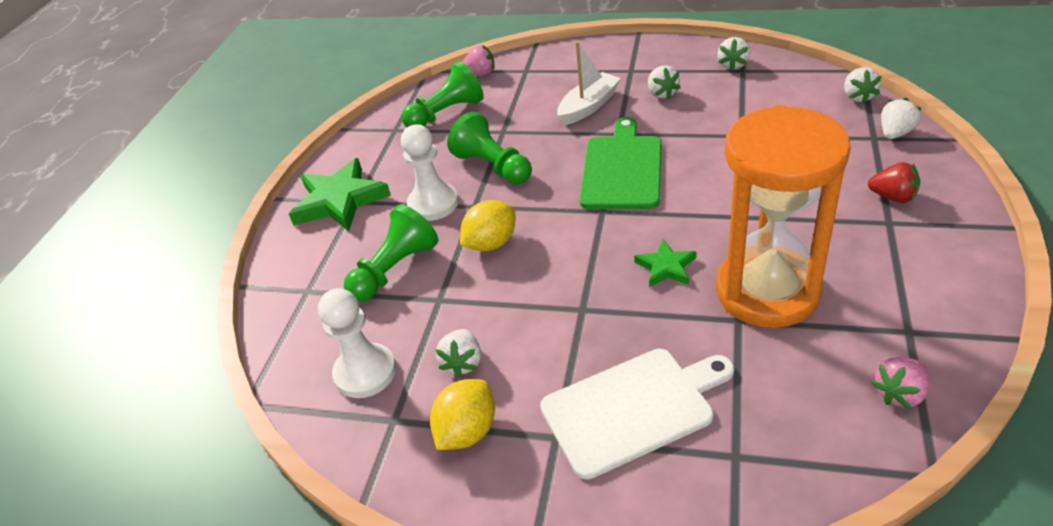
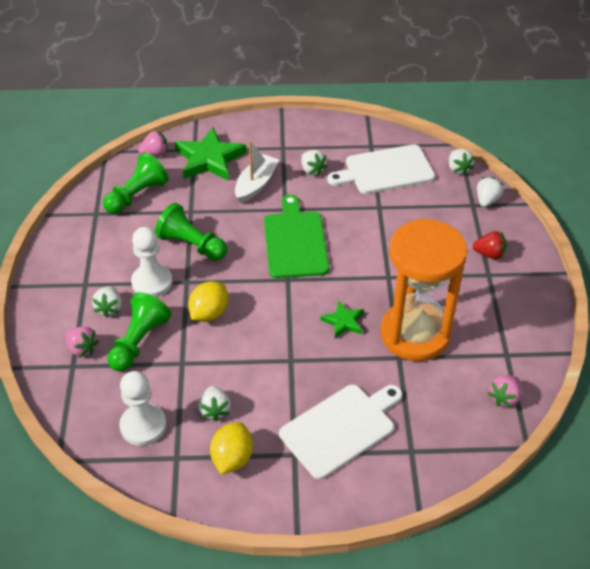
camera: 20 degrees left, 5 degrees up
(326, 272) = (82, 348): none -> pink strawberry
(340, 201) = (71, 284): green star -> green star (209, 159)
(733, 65) = (363, 140): white strawberry -> white strawberry (109, 308)
(756, 96) = (385, 170): none -> white cutting board

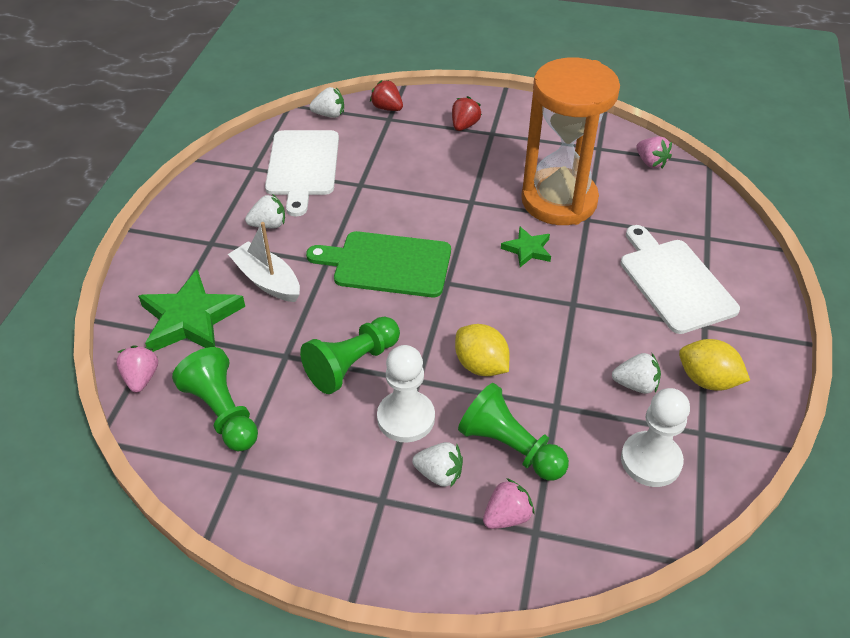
camera: 75 degrees left, 0 degrees up
(487, 200) = (387, 108): white strawberry -> red strawberry

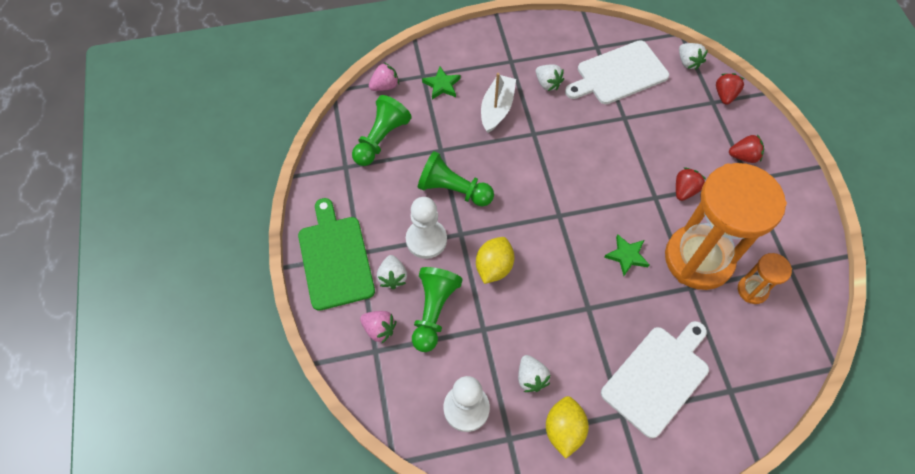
camera: 65 degrees right, 15 degrees up
(190, 319) = (442, 85): green star -> green star, size x0.53
(387, 264) = (554, 170): green cutting board -> green cutting board (335, 258)
(476, 178) = (684, 190): none -> red strawberry
(610, 180) = (752, 290): none -> orange hourglass
(651, 162) = (800, 316): pink strawberry -> none

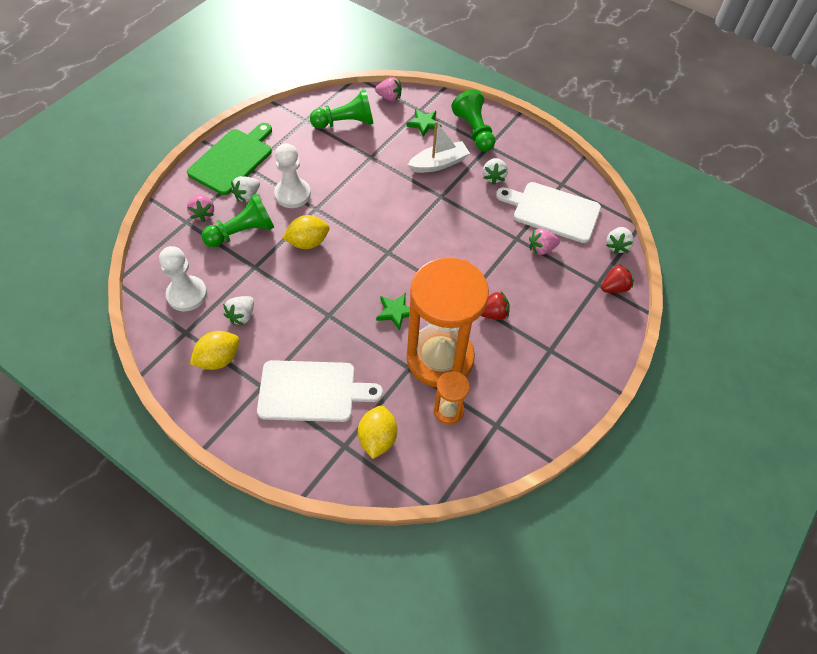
camera: 45 degrees right, 5 degrees down
(453, 190) = (346, 183): green pawn -> green pawn (474, 131)
(649, 110) = (541, 249): none -> pink strawberry
(741, 361) = (377, 439): none -> yellow lemon
(743, 156) = (569, 334): red strawberry -> none

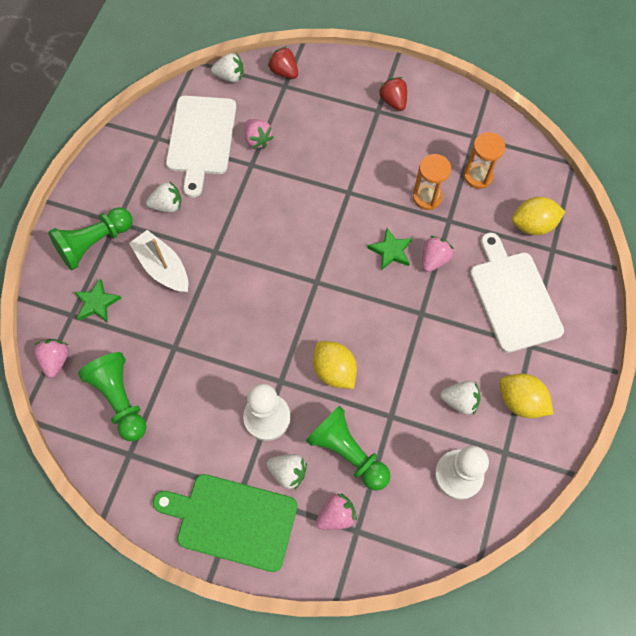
camera: 105 degrees left, 10 degrees up
(374, 342) = (434, 259): none -> pink strawberry
(440, 358) = (427, 197): orange hourglass -> orange hourglass, size x0.44
(493, 314) = (356, 165): red strawberry -> red strawberry (393, 101)

